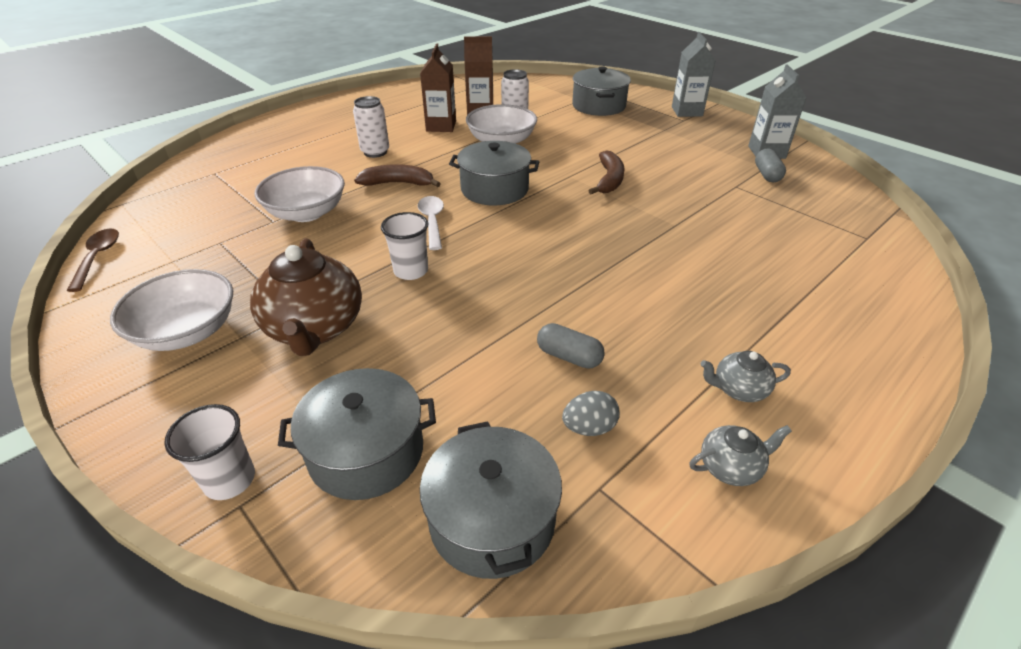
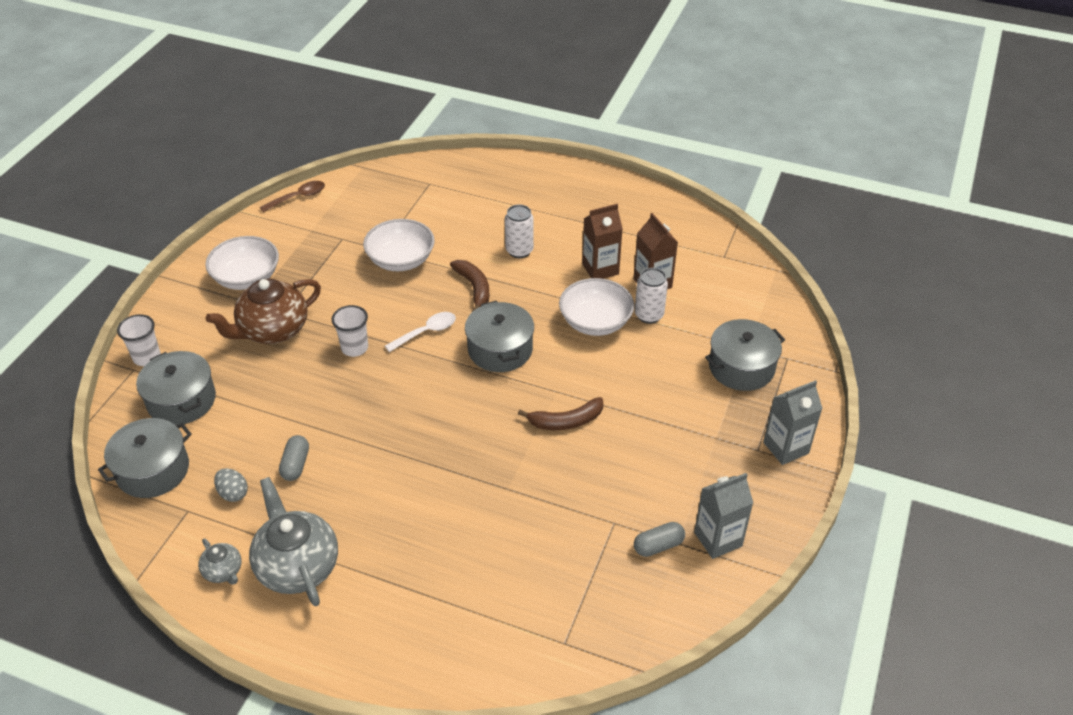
camera: 65 degrees right, 5 degrees up
(738, 389) = (297, 566): grey teapot -> grey teapot, size x2.07

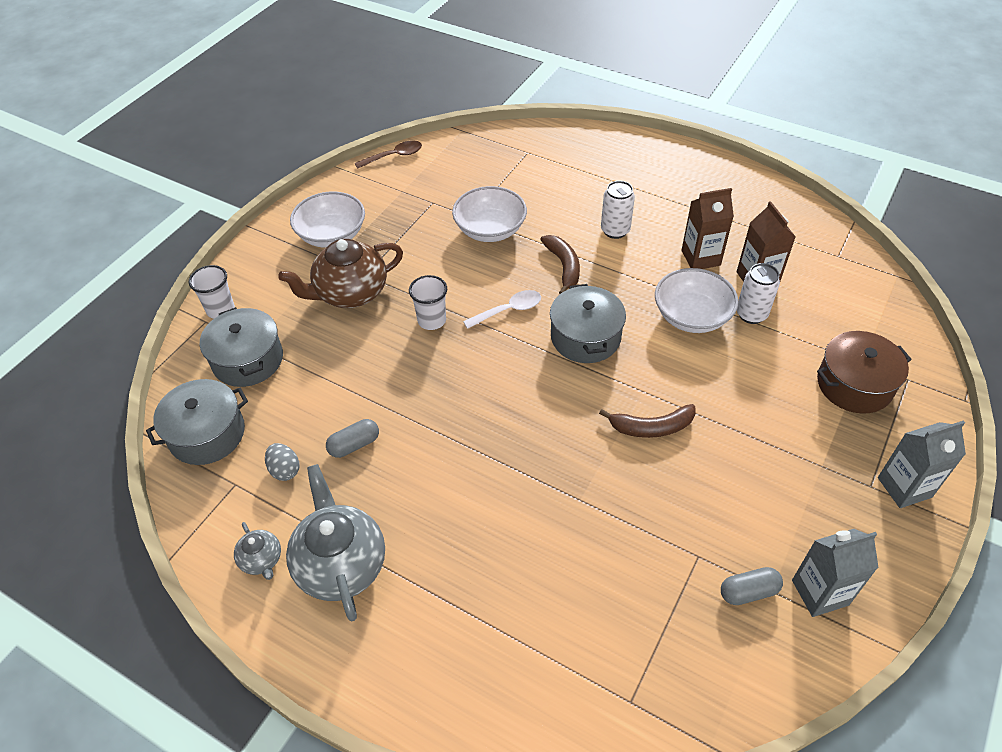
camera: 10 degrees right, 5 degrees up
(295, 464) = (354, 445): grey capsule -> grey capsule turned 45 degrees clockwise
(741, 367) = (854, 384): grey pot -> brown pot

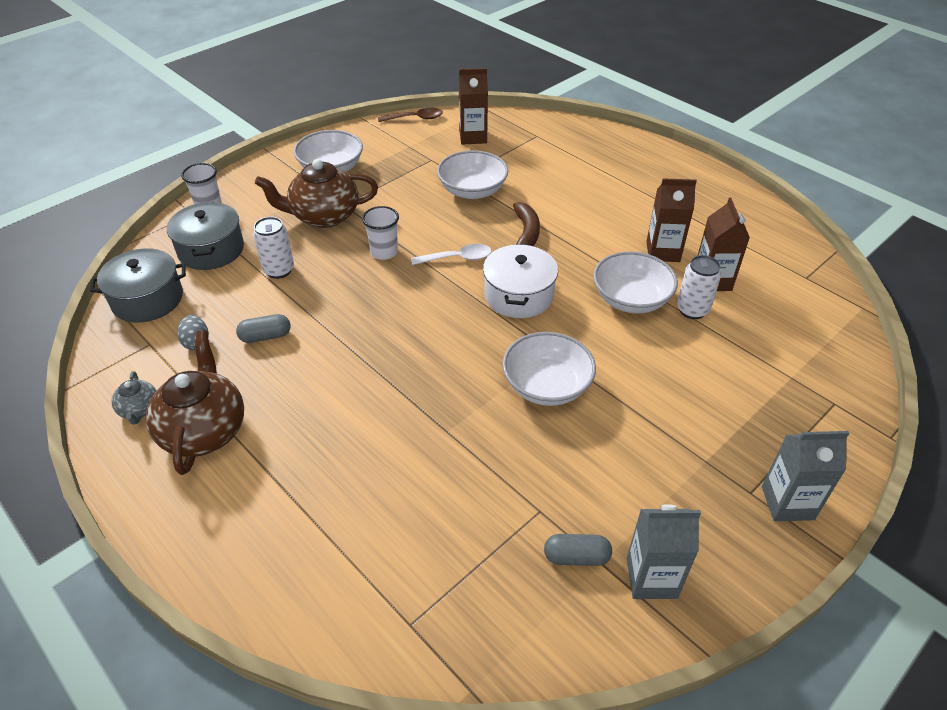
camera: 15 degrees right, 5 degrees down
(341, 564) = (204, 430): grey teapot -> brown teapot
(463, 167) = (473, 137): none -> brown carton
(585, 337) = (519, 295): grey pot -> white pot
(615, 230) = (589, 213): white can -> white can (279, 270)
(652, 427) = (546, 386): brown banana -> white bowl
(854, 384) = (773, 395): brown pot -> none

